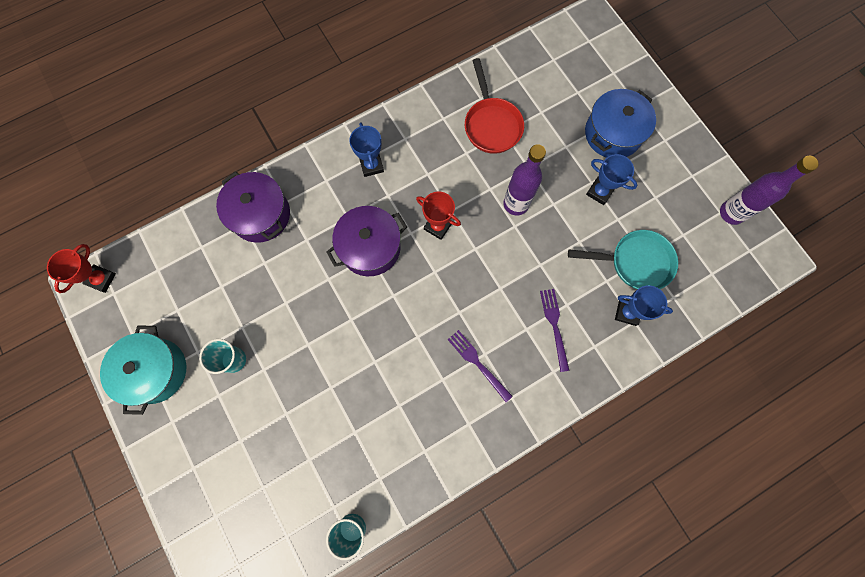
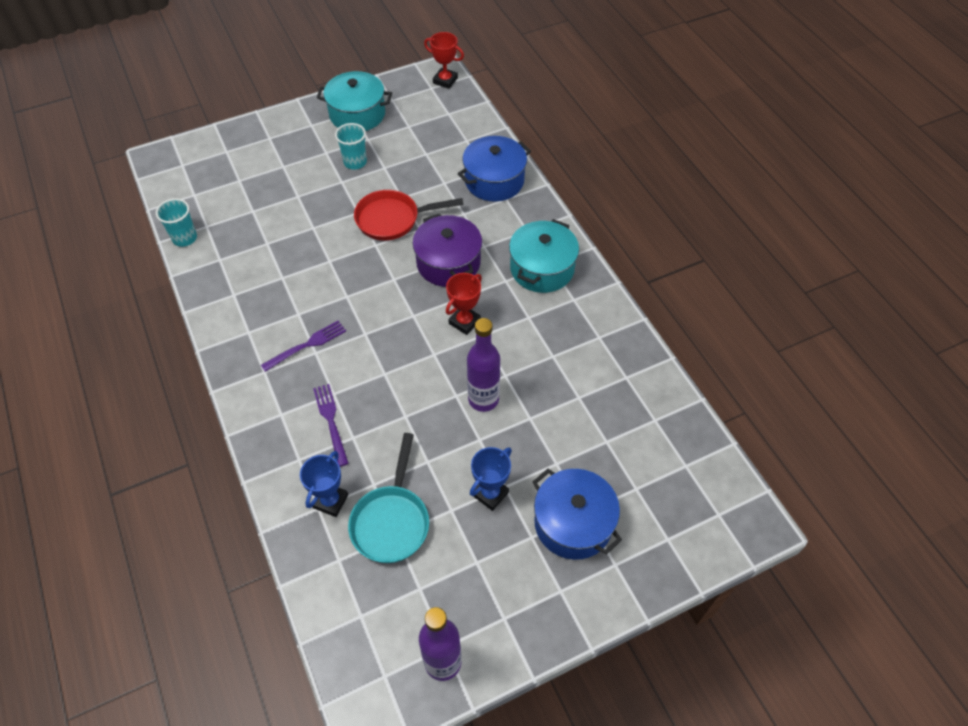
camera: 95 degrees right, 20 degrees down
(260, 214) = (494, 181): purple pot -> blue pot
(371, 165) = (542, 268): blue trophy -> turquoise pot
(491, 124) = (589, 385): red pan -> red pan (393, 219)
(554, 326) = (331, 421): purple fork -> purple fork turned 105 degrees counterclockwise

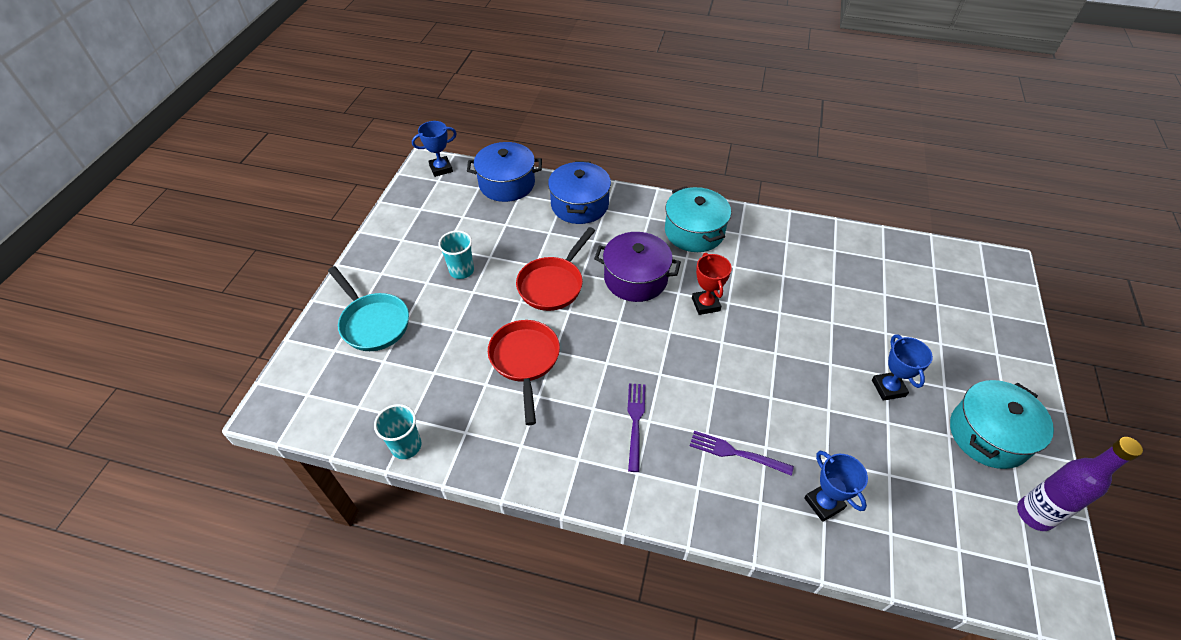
camera: 50 degrees left, 5 degrees down
(305, 250) = (525, 361): none -> red pan
(357, 114) = (408, 238): turquoise pot -> turquoise pot (988, 435)
(392, 521) = (874, 469): turquoise pan -> turquoise pan (373, 322)
(445, 80) = (441, 169): red trophy -> blue trophy
(483, 399) = (793, 338): purple bottle -> none
(573, 523) = (946, 355): blue pot -> blue pot (507, 184)

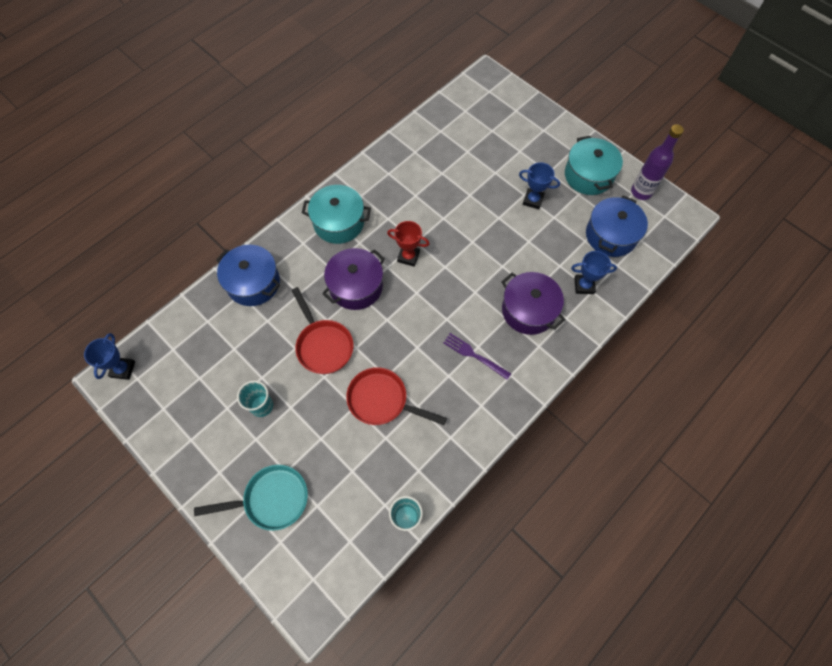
camera: 60 degrees left, 15 degrees up
(507, 184) = (186, 324): blue pot -> blue pot (611, 235)
(736, 453) = (528, 310): purple fork -> purple pot

